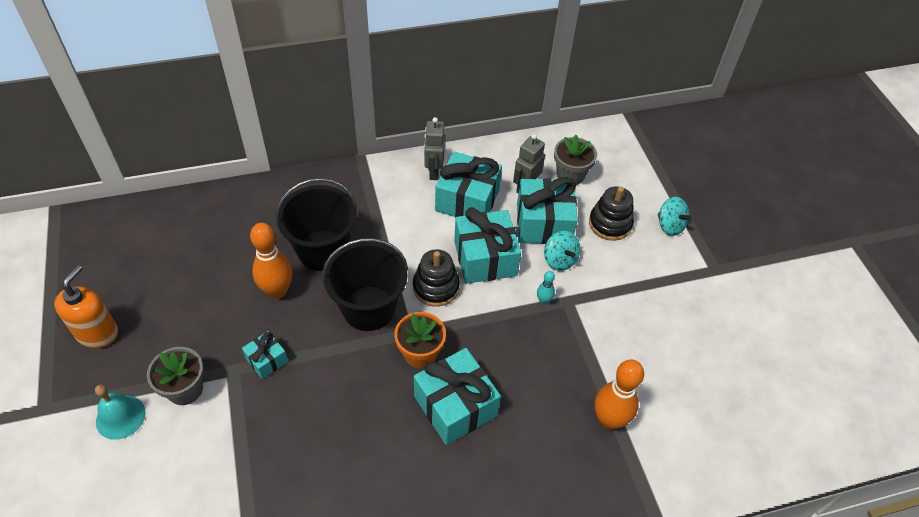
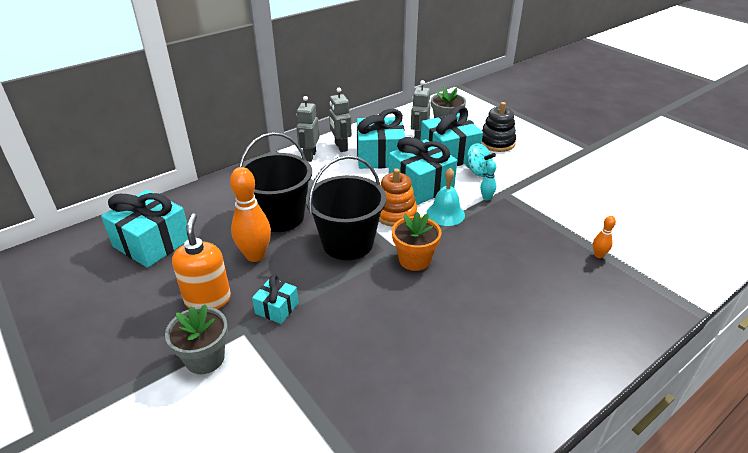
camera: 20 degrees left, 15 degrees down
(97, 333) = (80, 343): orange soap dispenser -> orange soap dispenser (208, 299)
(120, 417) = (143, 407): turquoise bell -> turquoise bell (445, 214)
(394, 175) = (309, 156): none -> grey robot
(436, 287) = (395, 214): black stacking toy -> orange stacking toy
(455, 406) = (472, 286): turquoise gift -> turquoise gift (152, 243)
(609, 420) = (598, 255): orange bowling pin -> orange bowling pin, size x0.47
(670, 226) = (538, 133): turquoise spinning top -> none

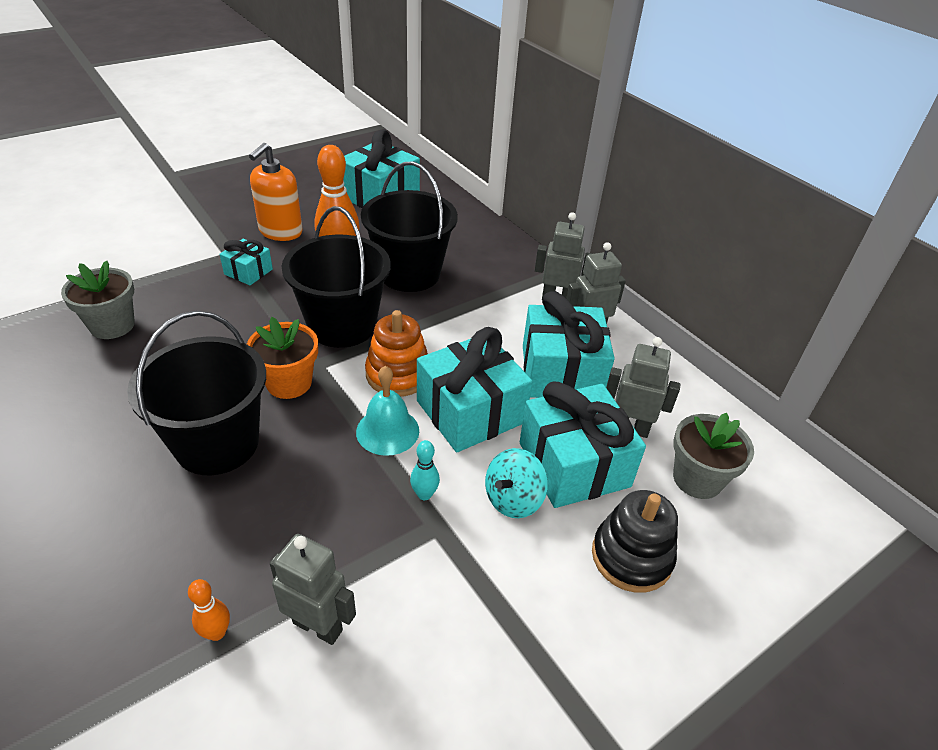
camera: 90 degrees right, 5 degrees up
(205, 358) = (202, 234): grey flower pot -> grey flower pot (112, 325)
(208, 299) = (280, 232): orange soap dispenser -> orange soap dispenser turned 120 degrees clockwise
(479, 282) = (217, 443): none -> black bucket
(576, 223) = (318, 626): none -> grey robot

